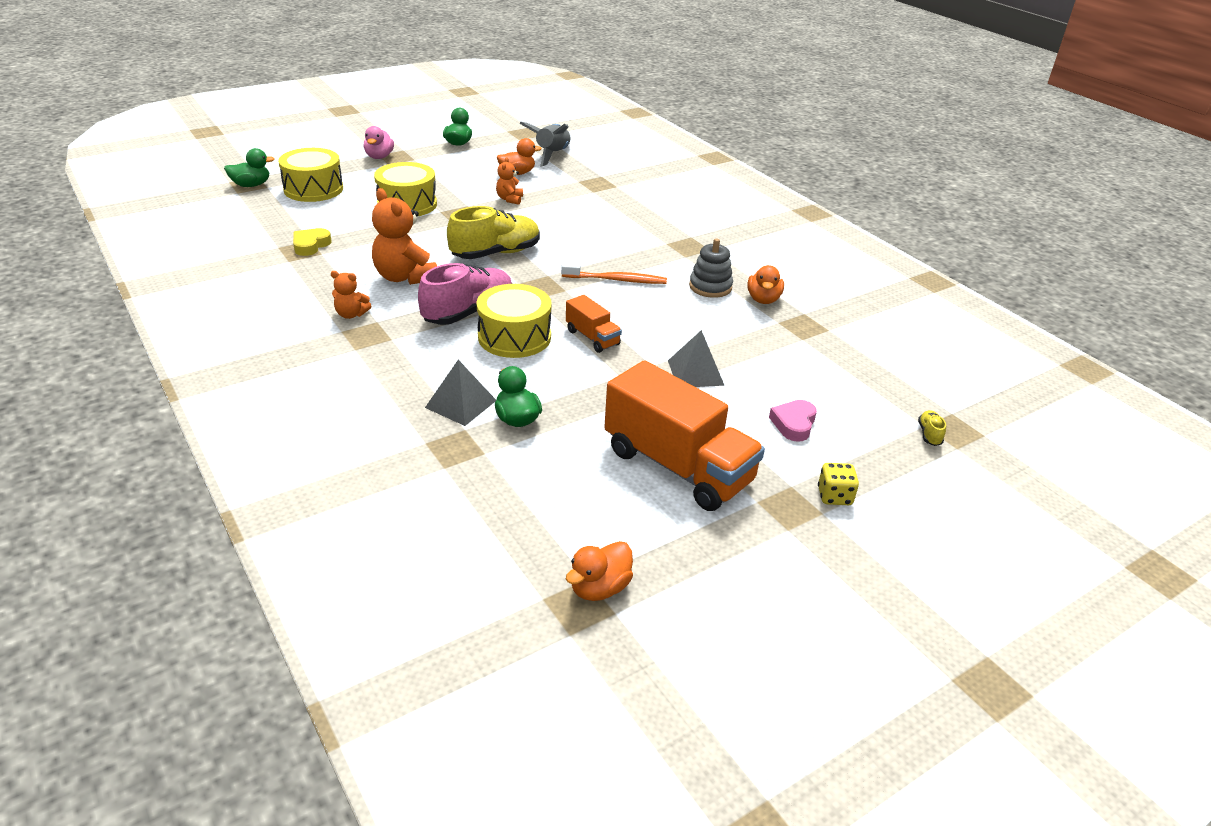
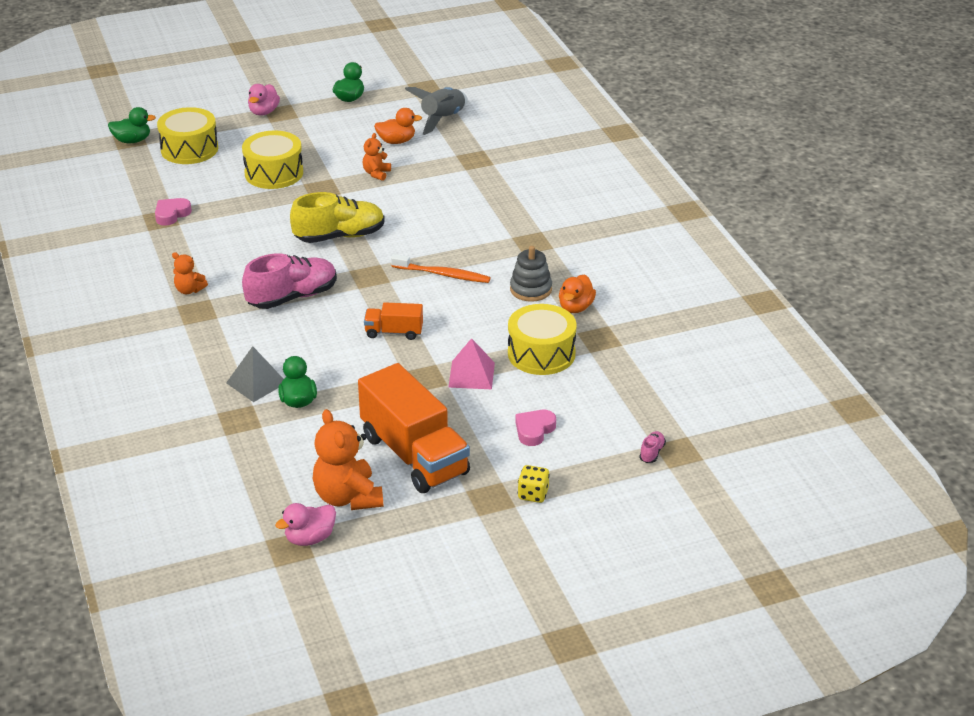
camera: 15 degrees right, 0 degrees up
(310, 245) = (171, 214): yellow heart -> pink heart
(405, 277) = (247, 255): orange teddy bear -> orange teddy bear (348, 497)
(514, 337) = (324, 325): yellow drum -> yellow drum (541, 354)
(592, 337) = (394, 332): orange truck -> orange truck turned 120 degrees clockwise
(599, 588) = (310, 538): orange duck -> pink duck
(695, 372) = (471, 375): grey pyramid -> pink pyramid
(929, 434) = (652, 453): yellow shoe -> pink shoe

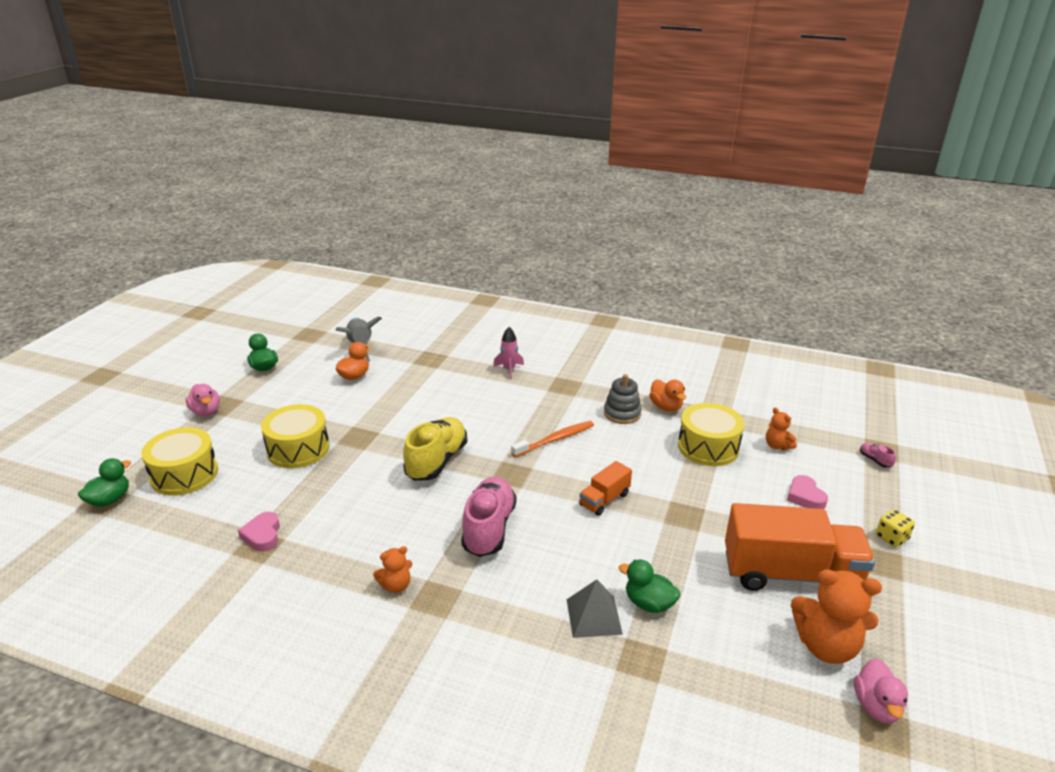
camera: 50 degrees left, 5 degrees down
(376, 173) = (380, 404): orange teddy bear -> orange teddy bear (777, 446)
(471, 375) = (703, 490): pink pyramid -> none
(516, 204) = (509, 370): none -> pink rocket

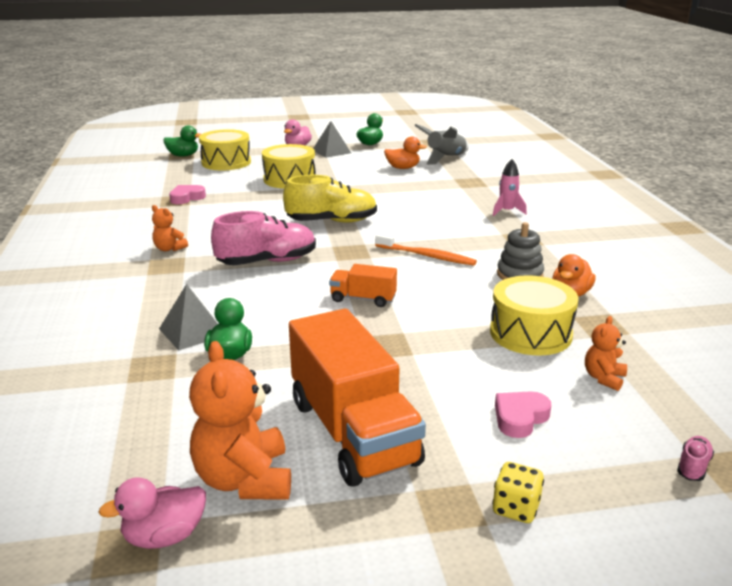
camera: 60 degrees right, 5 degrees down
(251, 396) = (331, 151): none -> grey pyramid

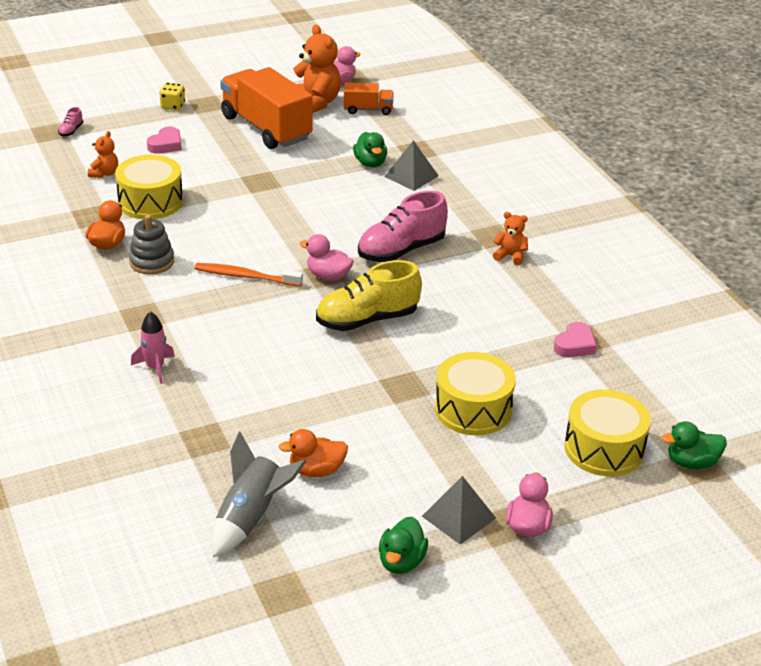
camera: 165 degrees right, 10 degrees up
(349, 250) = (328, 276): none -> pink duck
(363, 299) = (292, 219): orange truck -> orange truck (368, 110)

